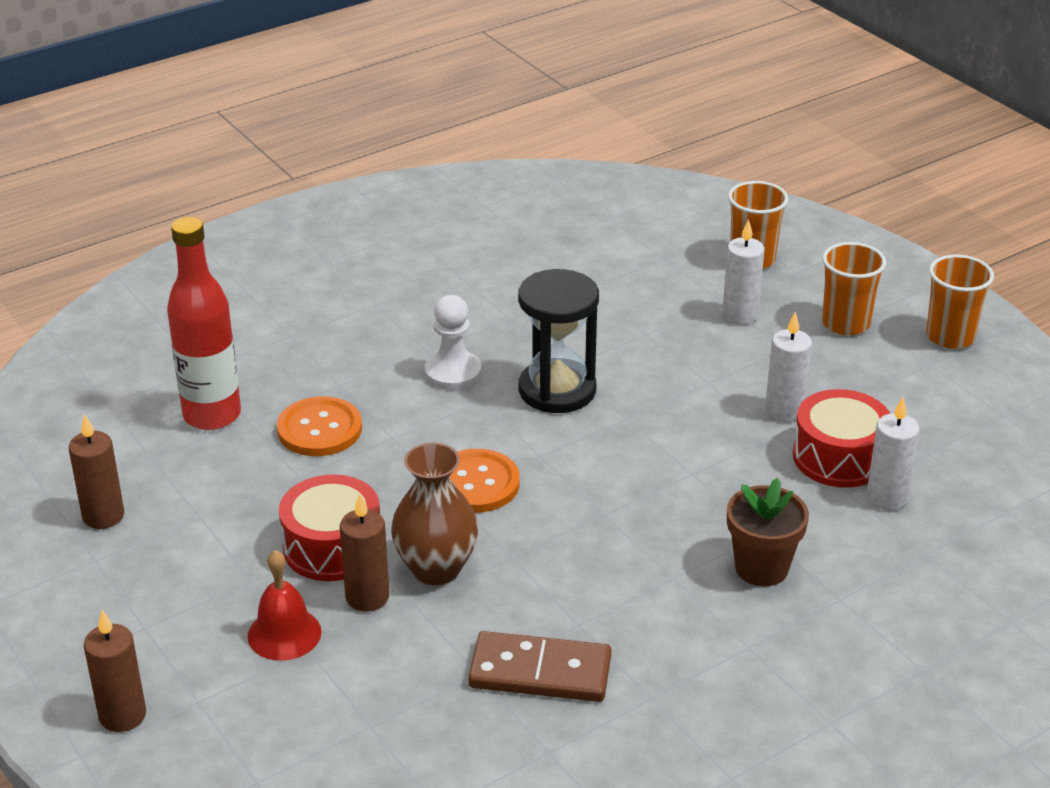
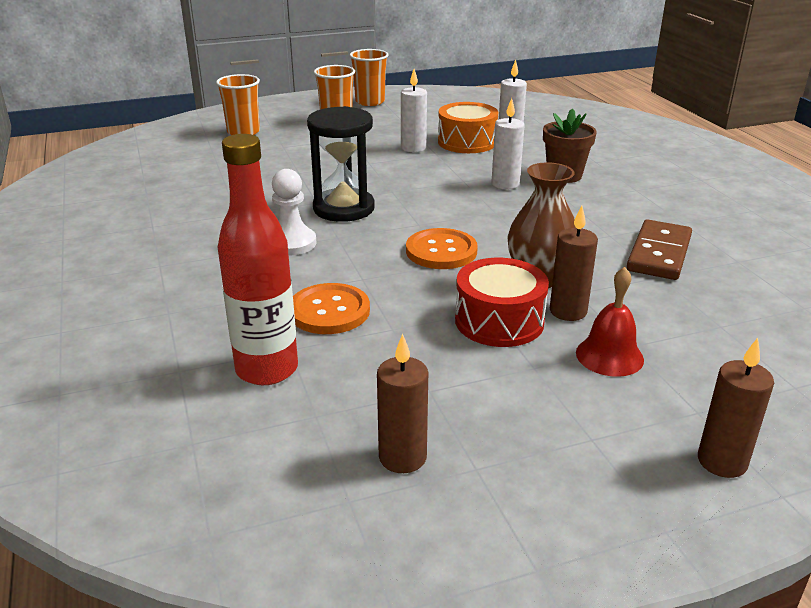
camera: 75 degrees left, 5 degrees down
(740, 315) = (303, 144): white candle -> white candle (505, 184)
(839, 457) = (467, 142): red drum -> orange drum

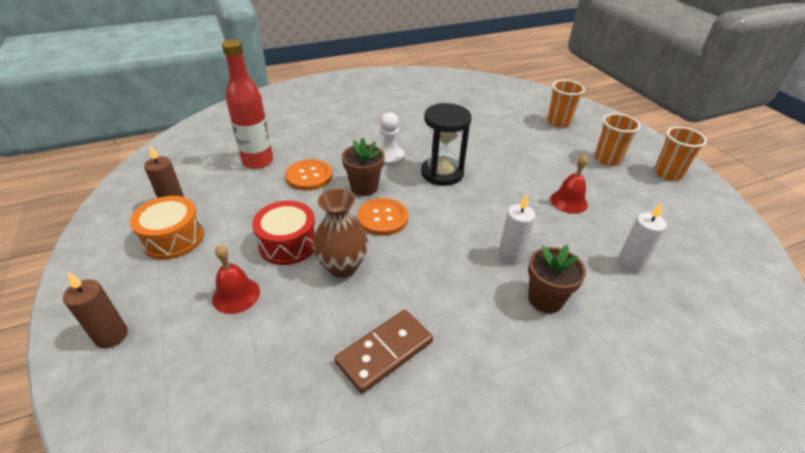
camera: 85 degrees right, 10 degrees up
(369, 263) = (364, 187): none -> brown flower pot
(413, 148) = (568, 201): white candle -> red bell
(467, 142) = (600, 233): orange drum -> orange drum (173, 238)
(568, 311) = (295, 278): brown candle -> none
(659, 254) = (385, 352): brown domino -> brown domino turned 60 degrees counterclockwise

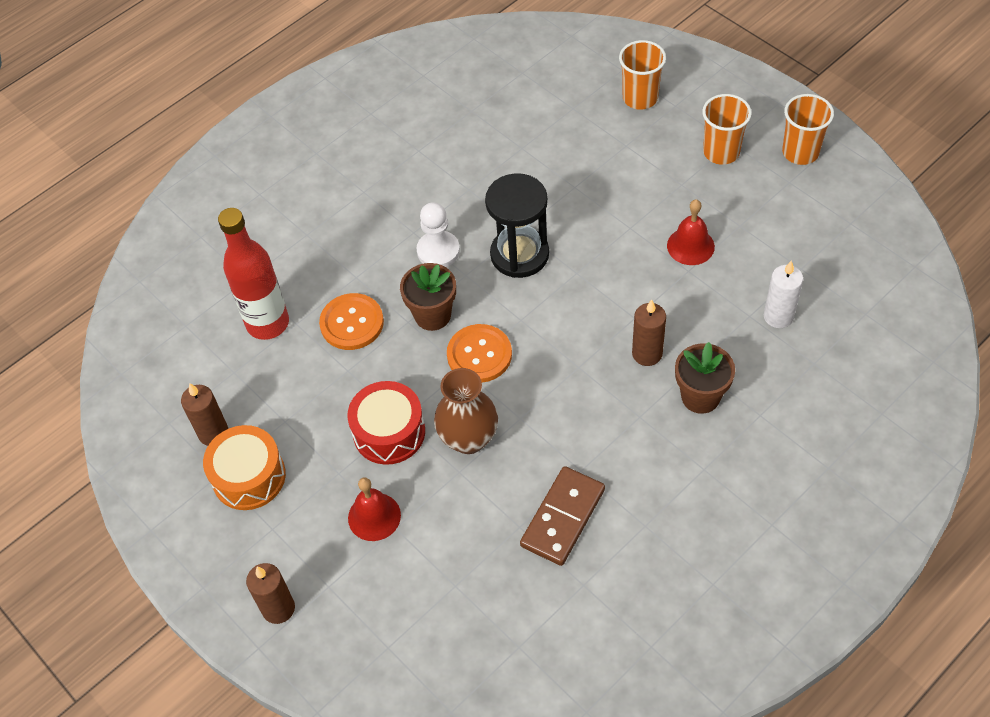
camera: 15 degrees left, 15 degrees up
(510, 255) = (647, 354): white candle -> brown candle

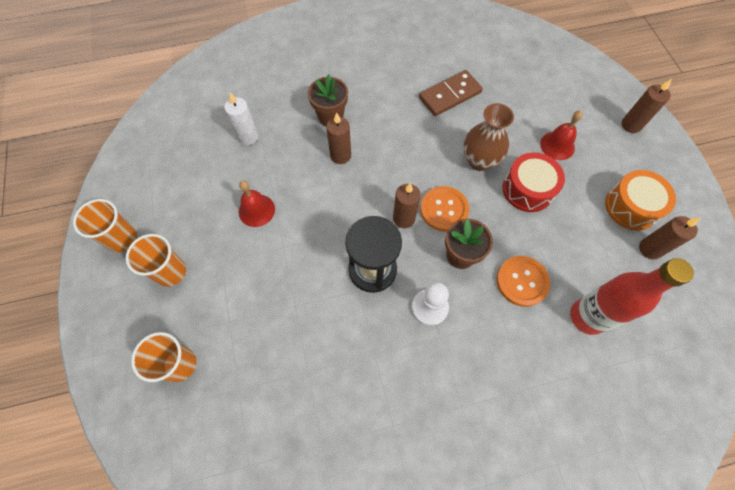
camera: 155 degrees left, 10 degrees up
(520, 321) = (404, 218): none -> brown candle

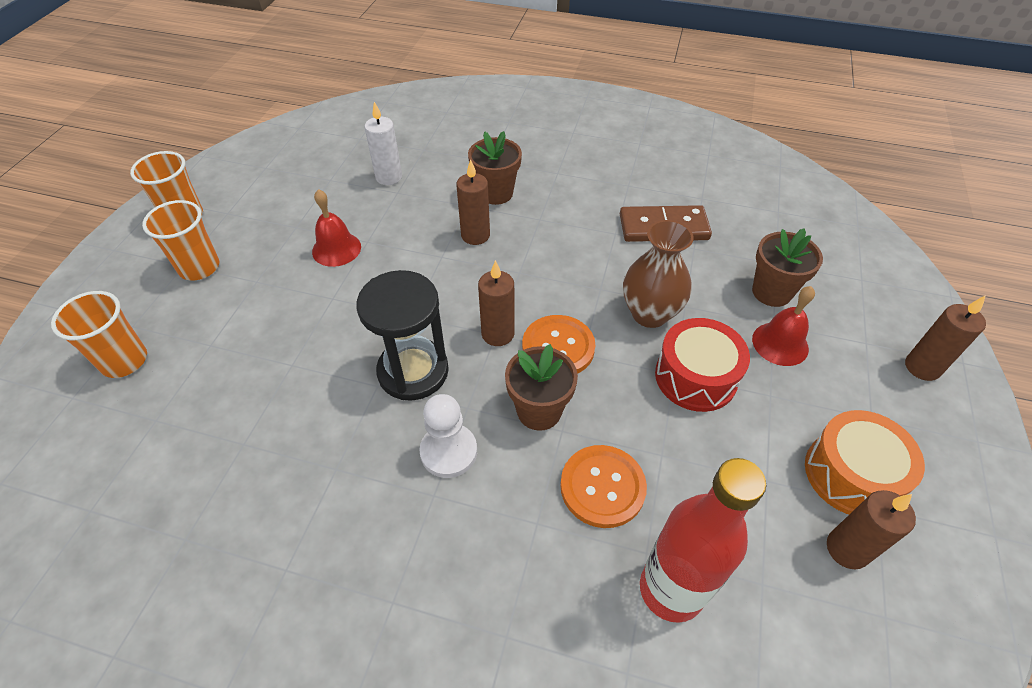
camera: 30 degrees right, 15 degrees down
(534, 113) = (771, 292): none -> brown flower pot

